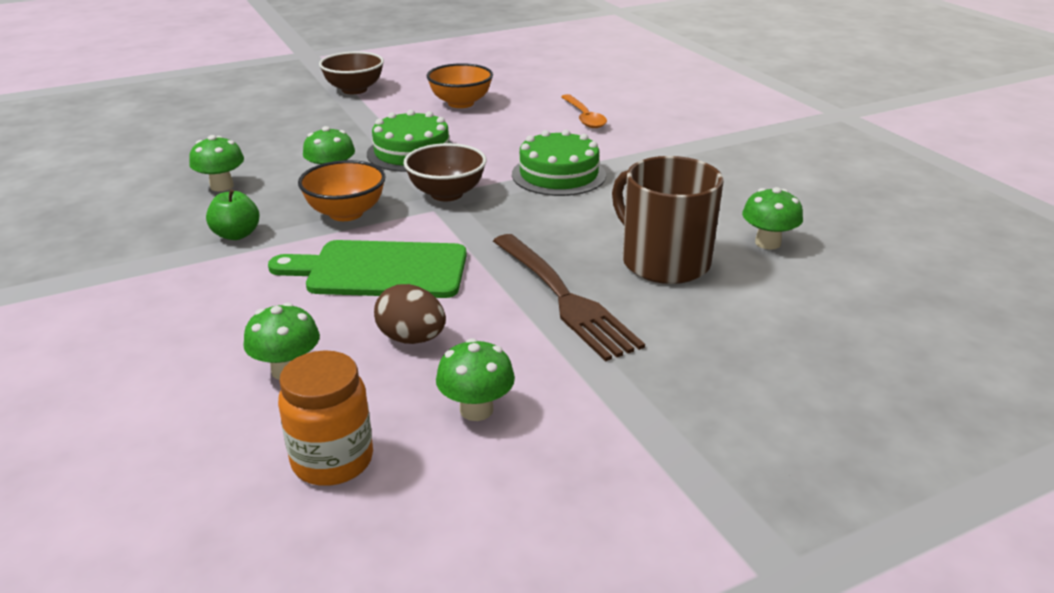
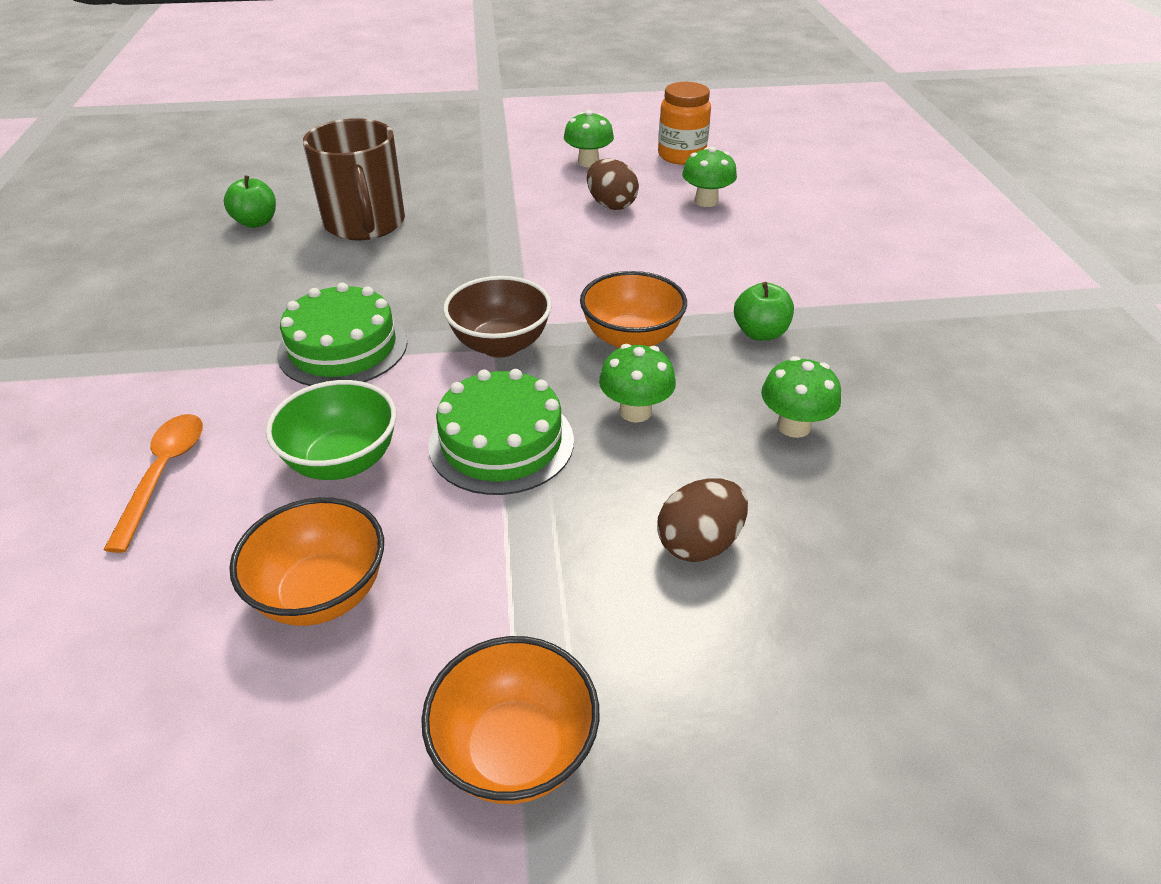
camera: 160 degrees left, 10 degrees up
(285, 138) = (699, 543): none -> brown egg
(354, 90) = (515, 750): brown bowl -> orange bowl
(380, 270) = (616, 262): green cutting board -> none
(496, 134) = (343, 461): none -> green bowl
(563, 297) = (477, 212): brown fork -> none
(767, 243) = (256, 222): green mushroom -> green apple

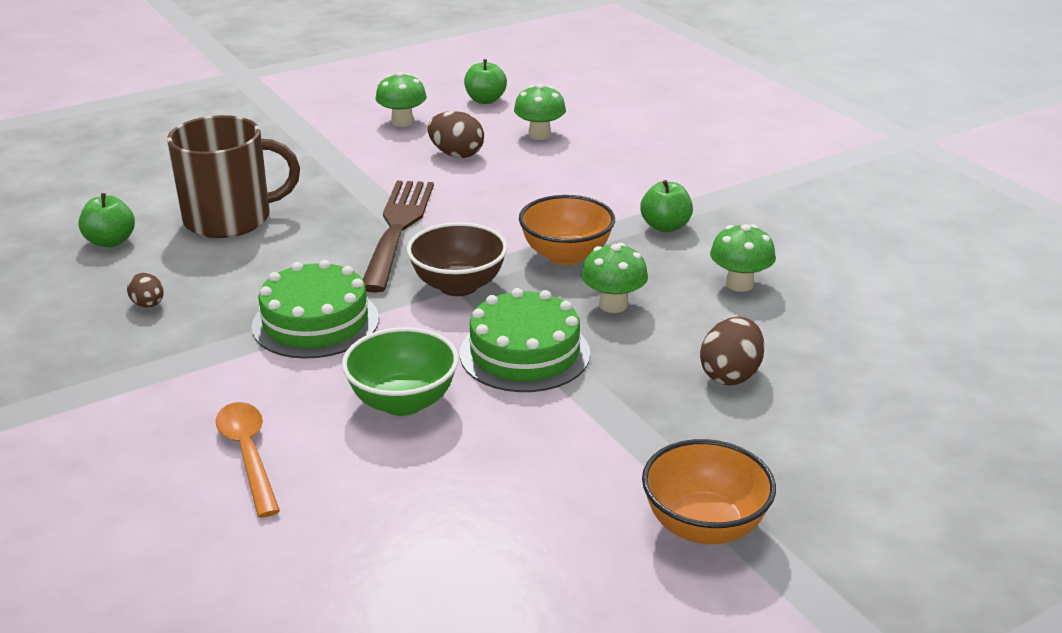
camera: 25 degrees left, 10 degrees down
(229, 290) = (148, 305): none -> brown egg
(322, 593) = (476, 488): orange bowl -> none
(365, 224) = (230, 219): brown mug -> brown mug turned 60 degrees counterclockwise
(495, 270) = (398, 230): none -> brown fork
(681, 156) = (485, 100): orange jar -> green apple

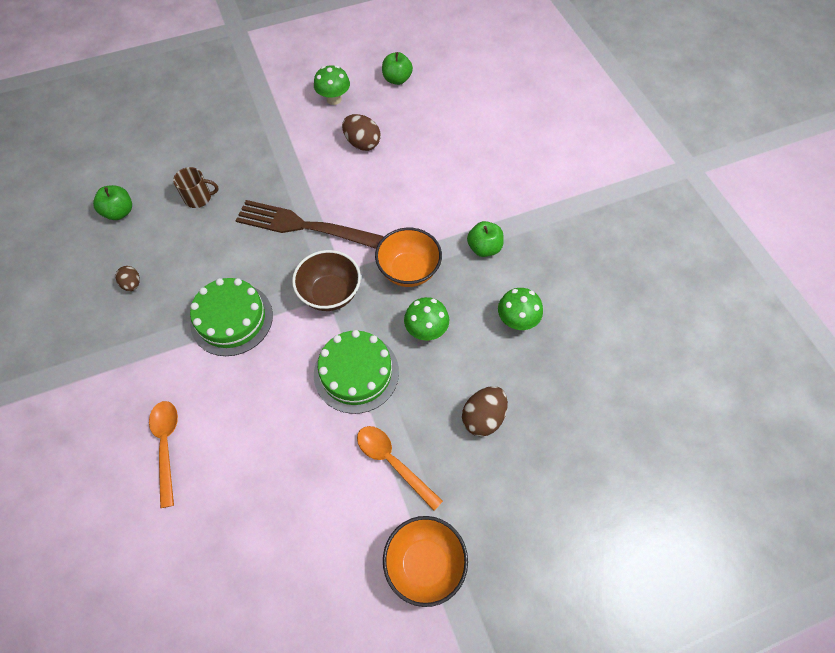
camera: 10 degrees right, 30 degrees up
(230, 219) = (199, 198): brown mug -> brown mug, size x0.48
(398, 230) = (304, 226): brown fork -> brown fork turned 90 degrees counterclockwise
(403, 402) = (269, 410): green bowl -> none
(539, 135) = (425, 127): green mushroom -> none
(613, 432) = (393, 462): none -> orange spoon

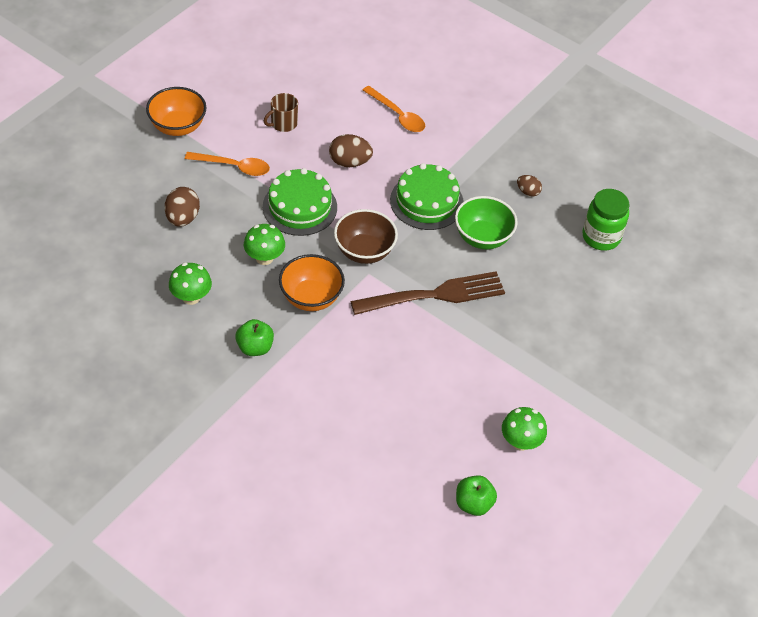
camera: 145 degrees right, 10 degrees down
(119, 212) = (601, 237): green apple -> green jar
(199, 198) = (549, 278): brown mug -> brown mug (283, 123)
(216, 258) = (482, 237): none -> green bowl
(362, 143) = (447, 402): brown egg -> brown egg (349, 162)

